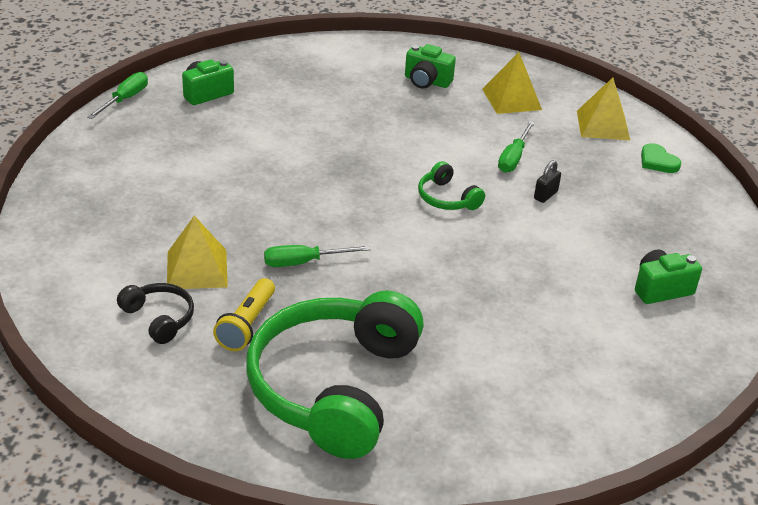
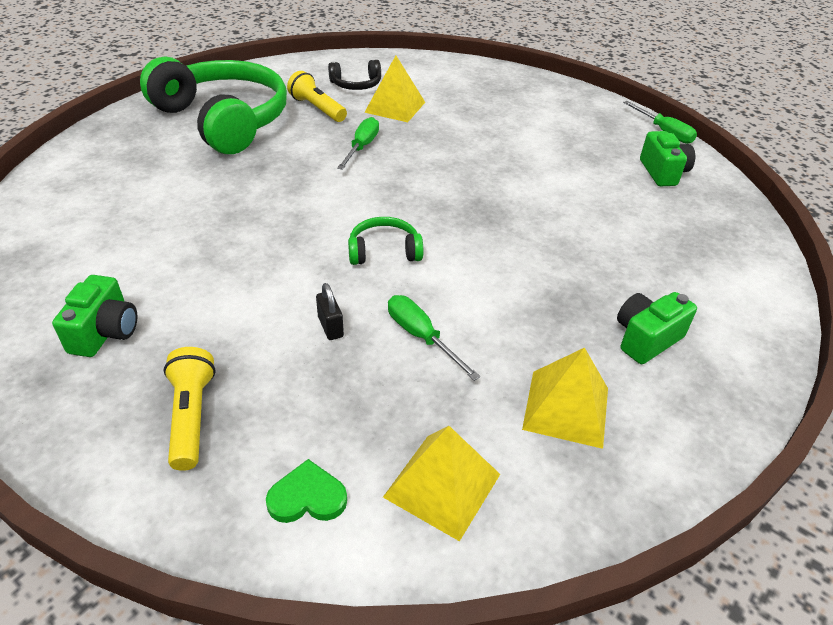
camera: 120 degrees right, 5 degrees up
(666, 219) = (191, 416): none -> yellow flashlight

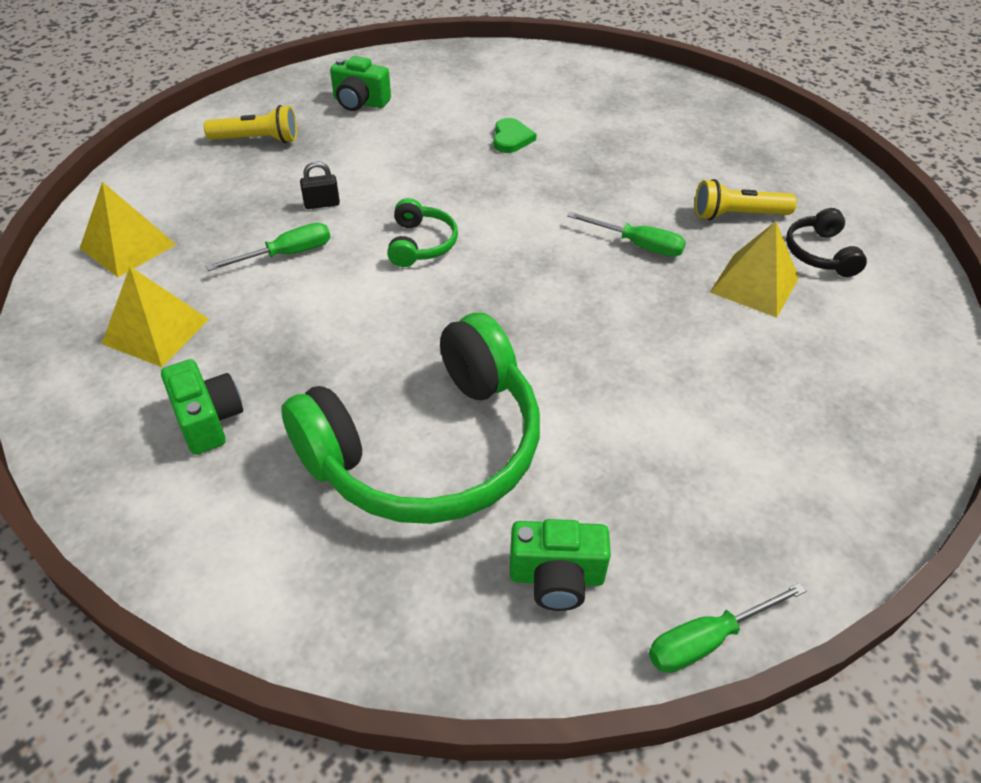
camera: 100 degrees right, 5 degrees up
(223, 120) = (697, 147): green headphones -> green headphones (427, 448)
(307, 497) = (159, 185): green heart -> green heart (511, 138)
(317, 109) = (737, 215): yellow flashlight -> yellow flashlight turned 150 degrees counterclockwise

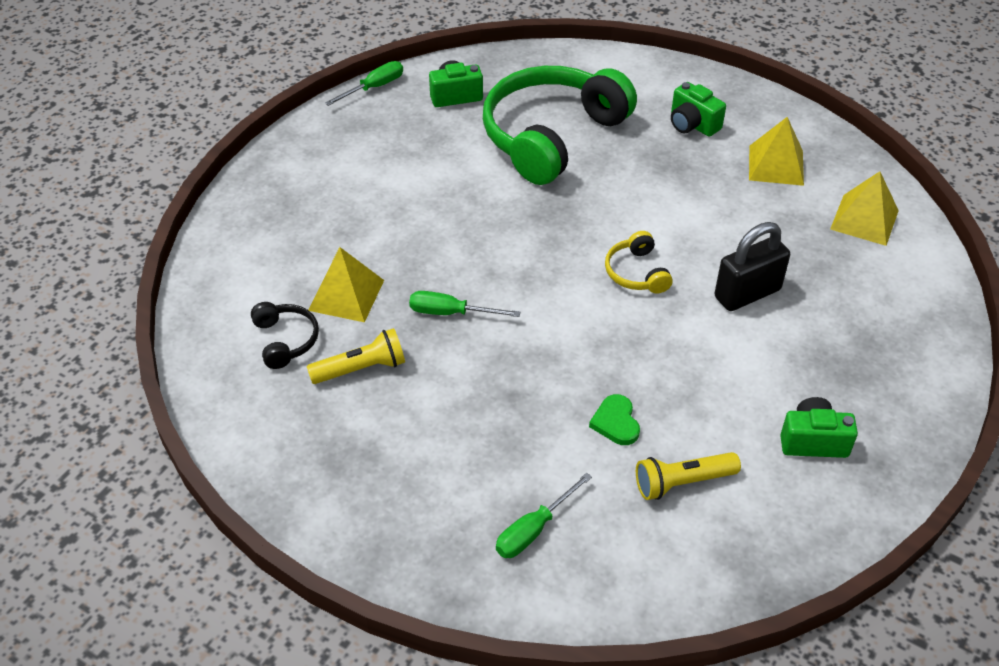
camera: 165 degrees right, 0 degrees up
(257, 140) = (871, 356): yellow flashlight -> yellow flashlight (682, 482)
(286, 254) = (737, 239): green screwdriver -> green screwdriver (533, 529)
(322, 204) = (747, 293): black padlock -> black padlock, size x2.06
(421, 244) = (636, 273): green headphones -> yellow headphones

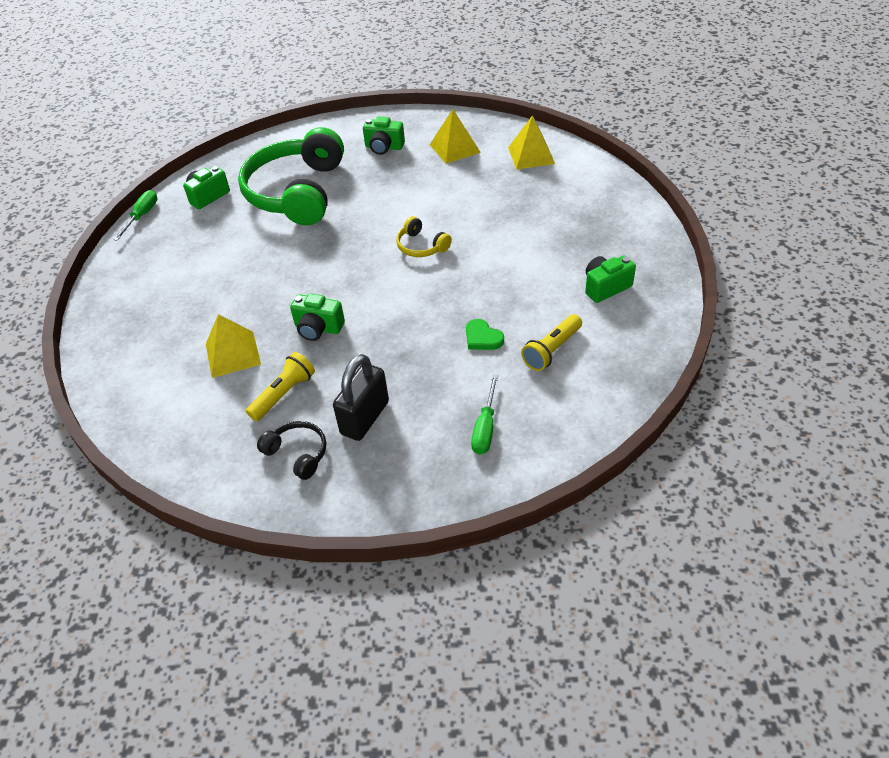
camera: 30 degrees left, 0 degrees up
(285, 340) = (211, 405): black headphones -> black headphones (297, 454)
(450, 313) = (318, 328): green screwdriver -> green camera
(747, 293) = (498, 226): black padlock -> black padlock (365, 418)

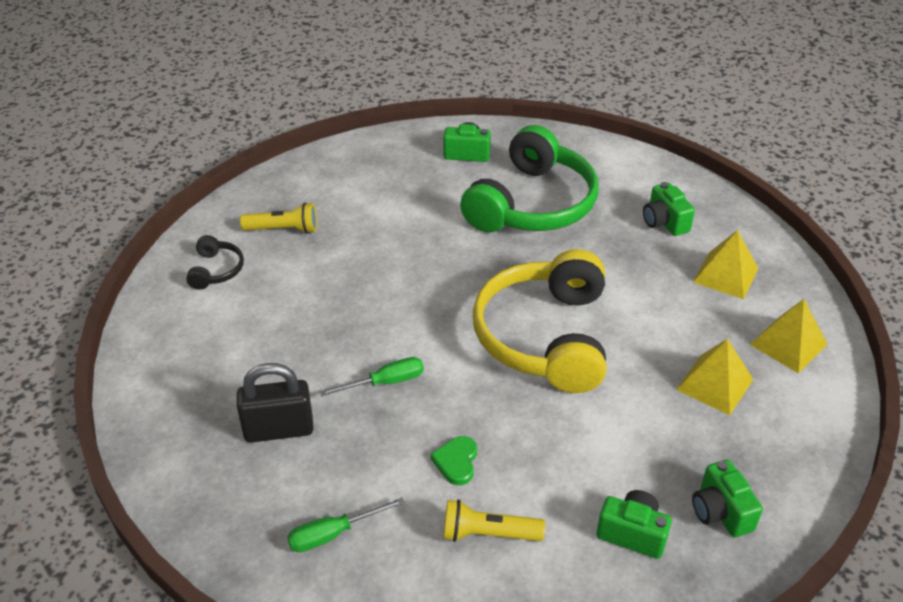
camera: 50 degrees right, 5 degrees down
(142, 216) = (403, 133): green screwdriver -> green screwdriver (385, 382)
(233, 354) = (288, 292): yellow pyramid -> yellow pyramid (714, 384)
(284, 394) = (266, 355): yellow flashlight -> yellow flashlight (283, 229)
(297, 192) = (532, 204): green headphones -> green headphones turned 150 degrees clockwise
(297, 454) = (203, 407): black headphones -> black headphones (216, 270)
(318, 328) = (365, 329): green camera -> green camera (720, 512)
(421, 246) = (545, 337): yellow headphones -> yellow headphones, size x2.37

